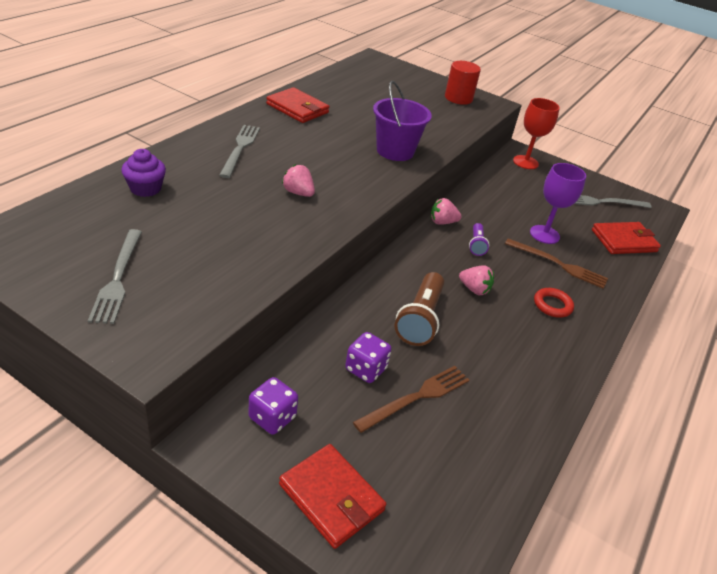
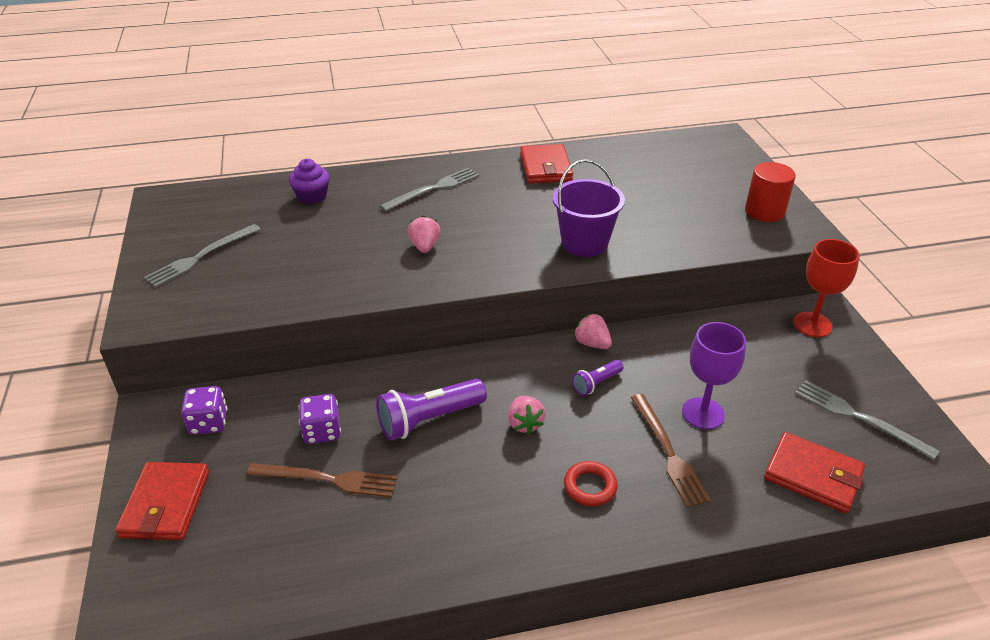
camera: 50 degrees right, 0 degrees up
(420, 319) = (429, 419): brown flashlight -> purple flashlight

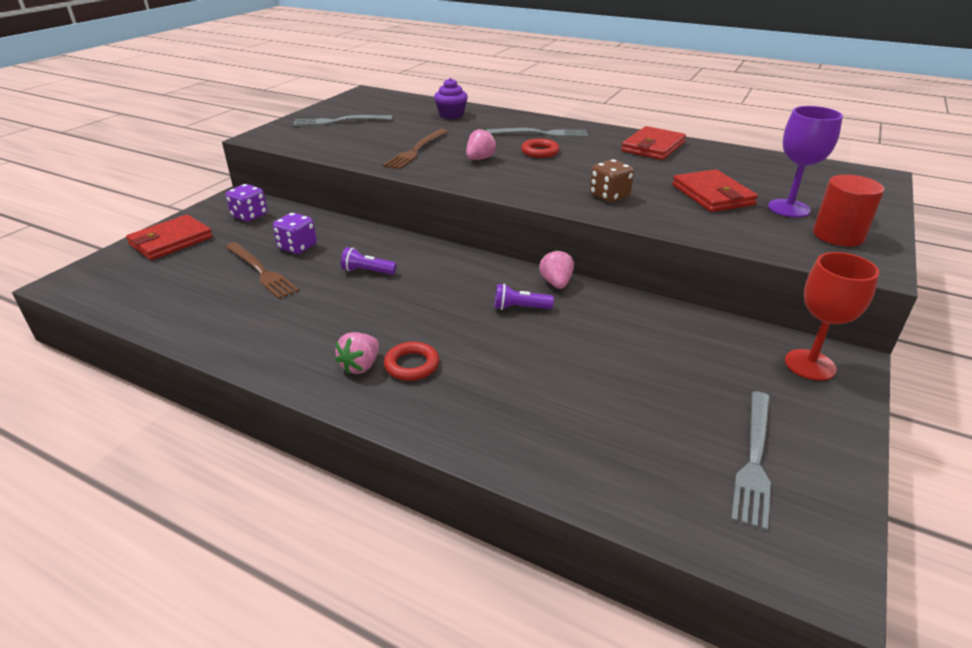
camera: 40 degrees right, 5 degrees down
(429, 419) = (367, 271): purple flashlight -> purple flashlight, size x0.54
(464, 213) = (540, 152): none -> red ring
(525, 423) = (426, 304): pink strawberry -> pink strawberry (360, 366)
(584, 243) = (609, 196): purple bucket -> brown dice
(668, 452) = (509, 379): brown fork -> brown fork (416, 150)
(703, 413) = (583, 371): purple goblet -> purple goblet (788, 208)
(812, 475) = (626, 472): red wallet -> red wallet (712, 195)
(858, 417) = (754, 459): grey fork -> grey fork turned 150 degrees counterclockwise

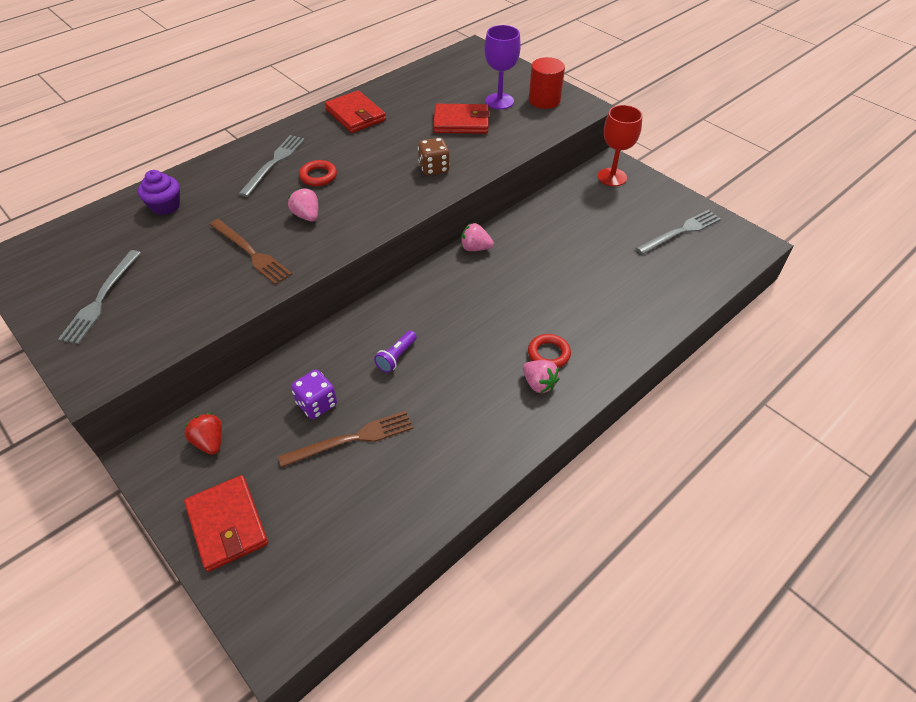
camera: 70 degrees left, 15 degrees up
(249, 216) = (210, 442): purple dice -> red strawberry
(520, 308) = (500, 277): purple flashlight -> none
(754, 459) = (680, 231): grey fork -> grey fork turned 75 degrees counterclockwise

